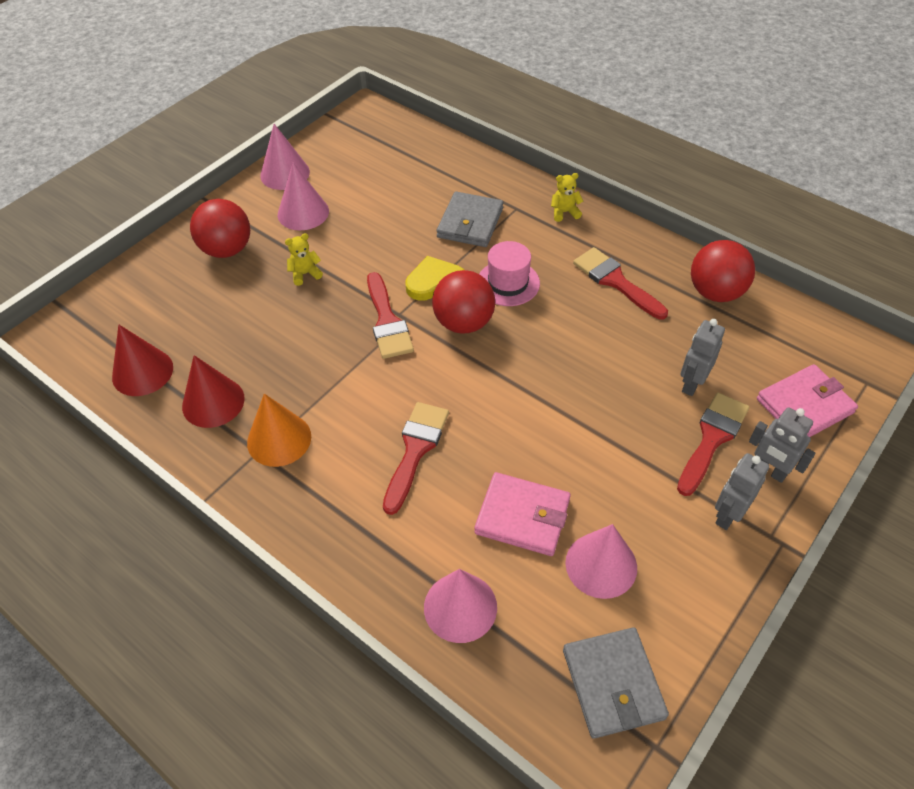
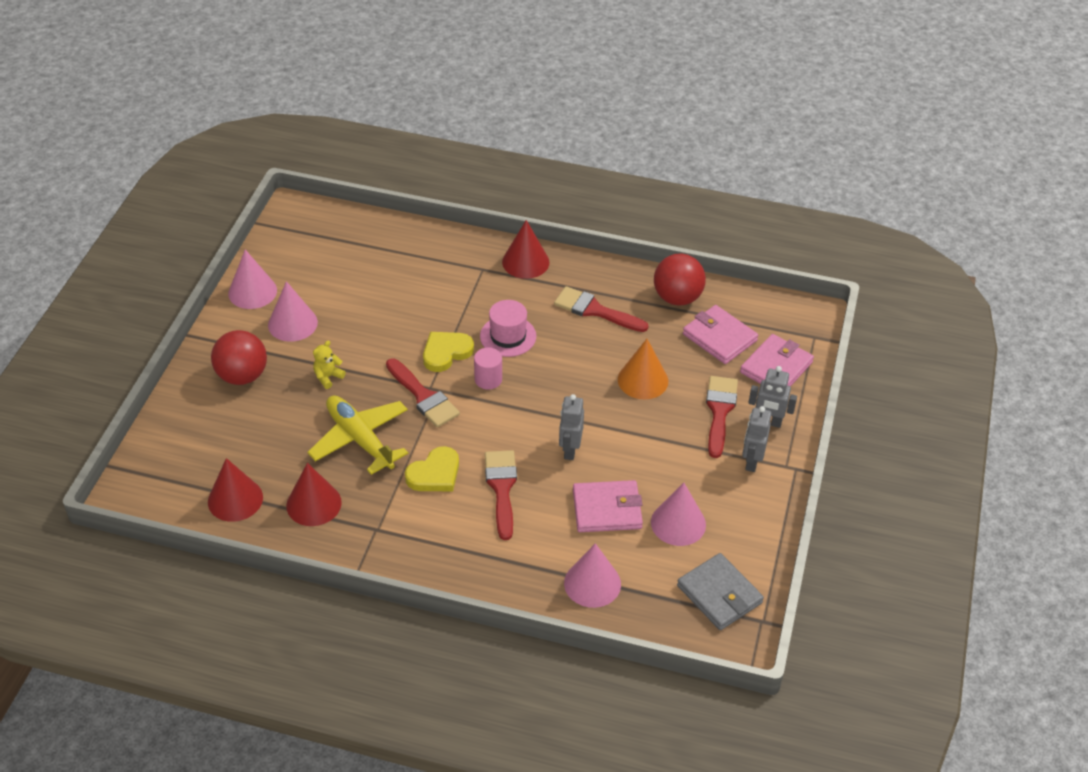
camera: 25 degrees left, 5 degrees down
(279, 439) = (387, 514): orange cone -> orange cone (643, 380)
(298, 347) = (359, 439): none -> yellow plane
(353, 409) = (435, 474): none -> yellow heart
(464, 323) = (488, 379): red ball -> pink cylinder
(470, 223) = (449, 293): grey wallet -> none
(564, 212) = (525, 262): yellow teddy bear -> red cone
(691, 383) = (688, 375): grey robot -> grey robot (570, 450)
(747, 350) = (719, 337): none -> pink wallet

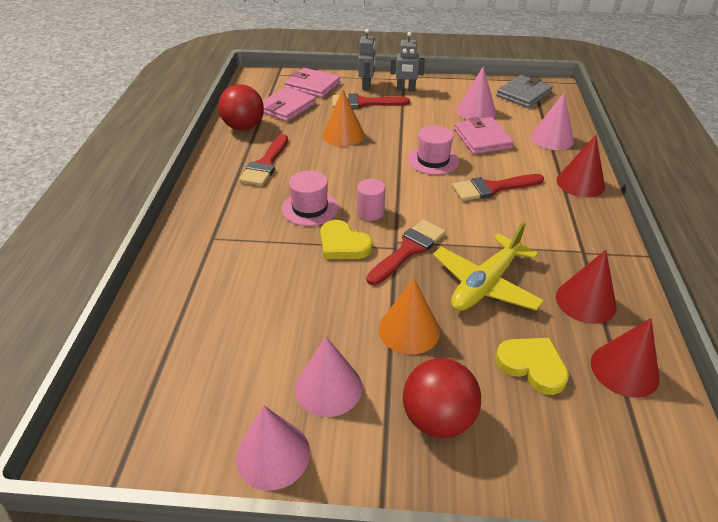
camera: 100 degrees left, 5 degrees down
(328, 377) = (409, 330): yellow teddy bear -> orange cone
(435, 474) = (499, 227): yellow heart -> yellow heart (532, 366)
(525, 262) = (200, 211): red cone -> red cone (580, 183)
(570, 450) = (433, 160): grey robot -> pink hat

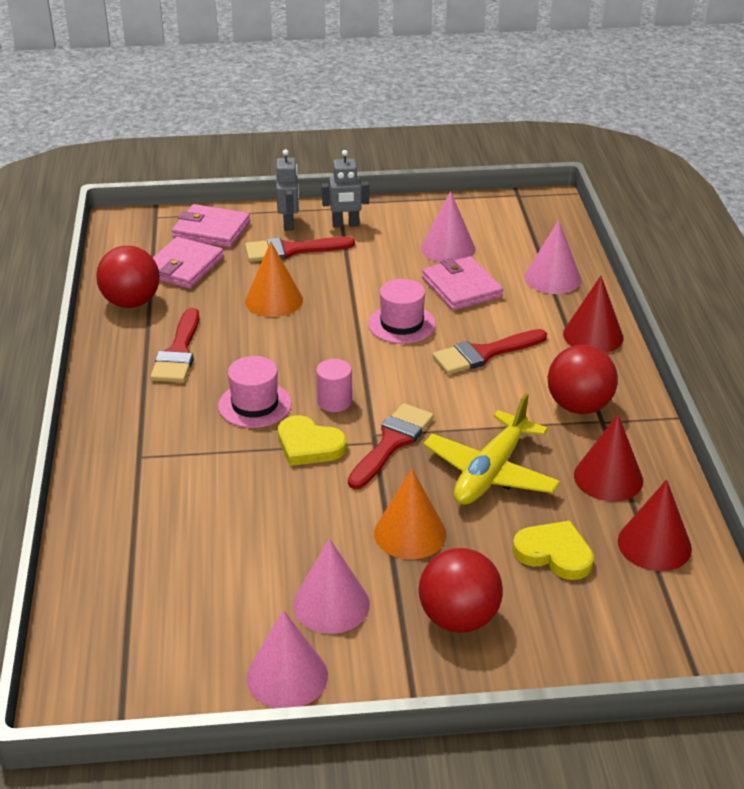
camera: 10 degrees left, 5 degrees down
(523, 94) = (509, 217): grey wallet -> none
(564, 237) = (579, 406): none -> red ball

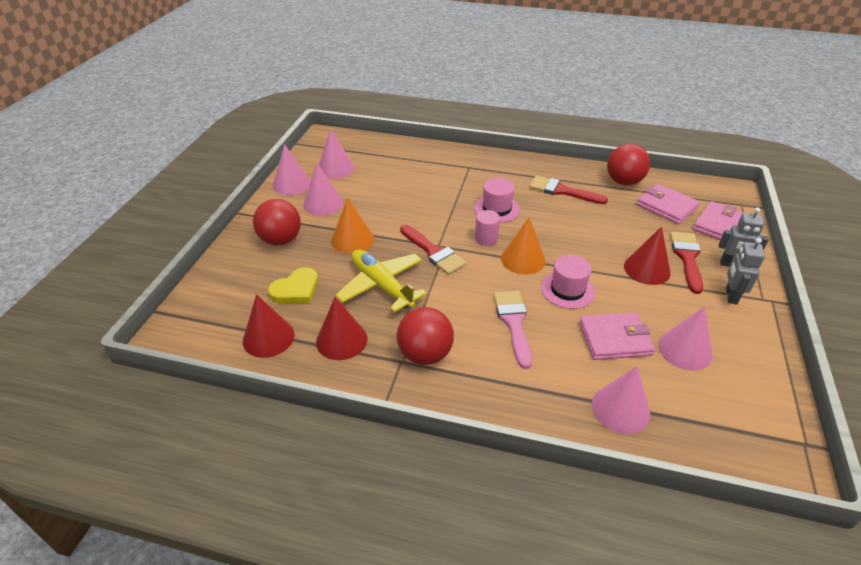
camera: 110 degrees right, 5 degrees up
(204, 631) = (335, 168): none -> pink cone
(274, 300) = (614, 236): orange cone -> orange cone (523, 259)
(309, 445) = (448, 221): yellow heart -> none
(483, 354) = (513, 323): red brush -> pink brush
(593, 335) = (516, 402): red cone -> red cone (647, 269)

